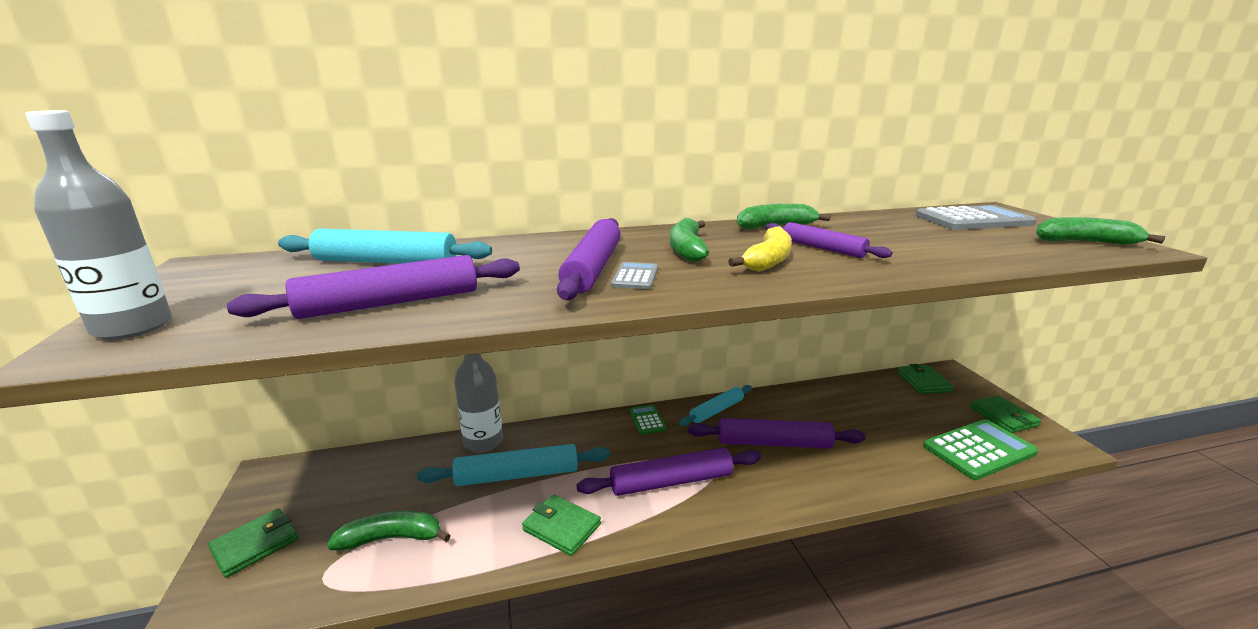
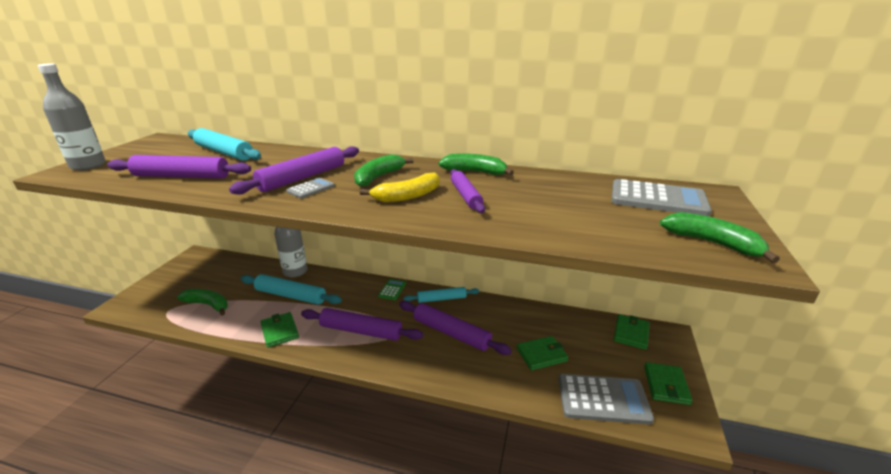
camera: 30 degrees right, 5 degrees up
(255, 545) = (161, 286): green wallet -> green wallet (541, 355)
(979, 450) = (603, 399): green calculator -> grey calculator

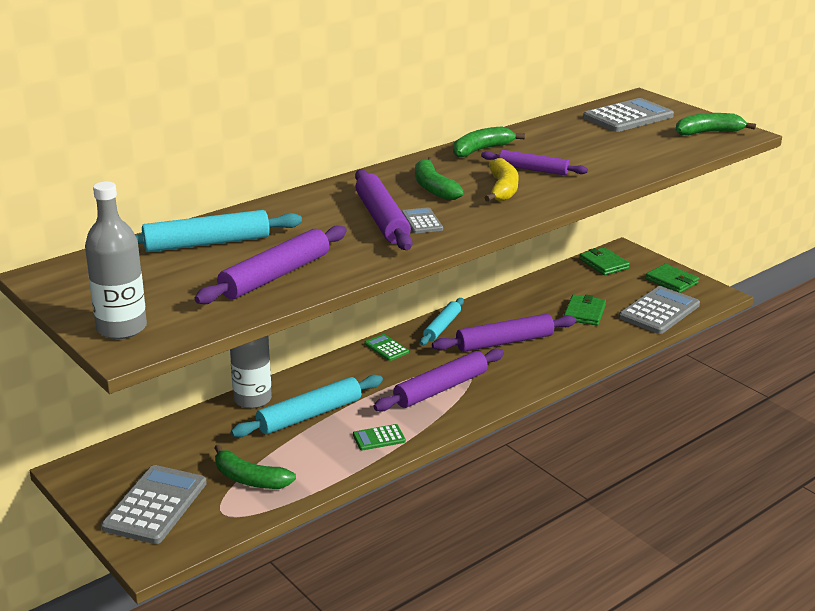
camera: 55 degrees left, 0 degrees up
(170, 288) = (155, 505): none -> grey calculator
(208, 305) = (249, 479): green banana -> green banana turned 120 degrees counterclockwise
(280, 331) = (379, 438): green wallet -> green calculator

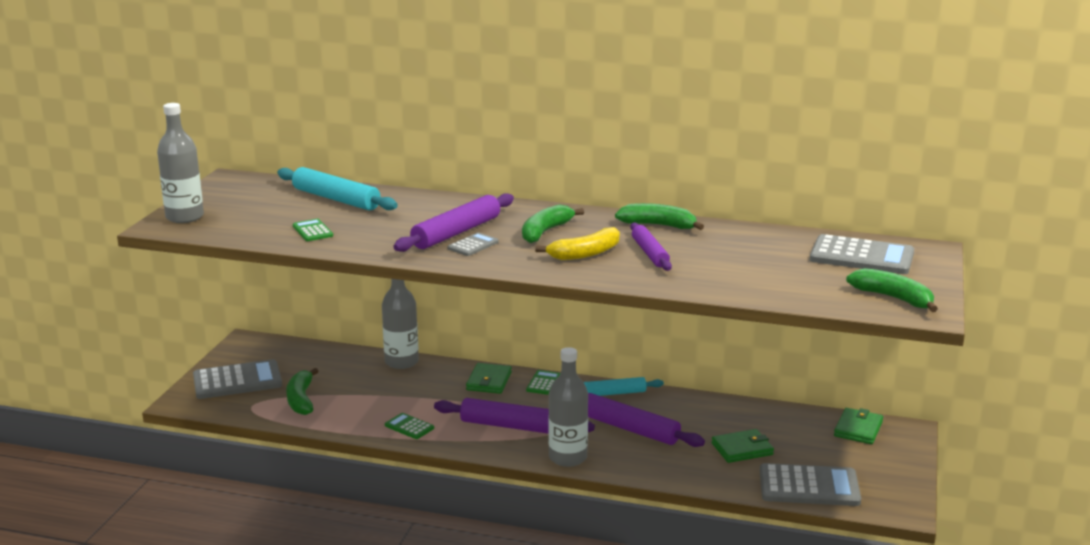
camera: 55 degrees right, 5 degrees down
(275, 275) = (312, 231): purple rolling pin -> green calculator
(309, 415) = (407, 390): turquoise rolling pin -> none
(519, 384) = (567, 457): none -> grey bottle
(671, 281) = (886, 475): green wallet -> green wallet (489, 381)

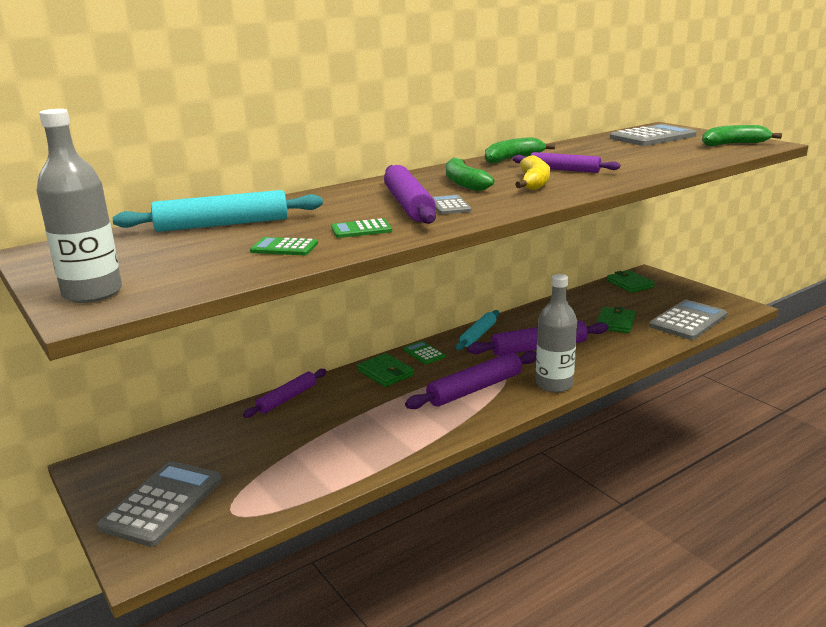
camera: 50 degrees left, 0 degrees up
(301, 399) = (268, 476): green banana -> none
(401, 362) = (287, 398): grey bottle -> purple rolling pin
(409, 427) = (409, 435): green calculator -> green calculator (361, 229)

